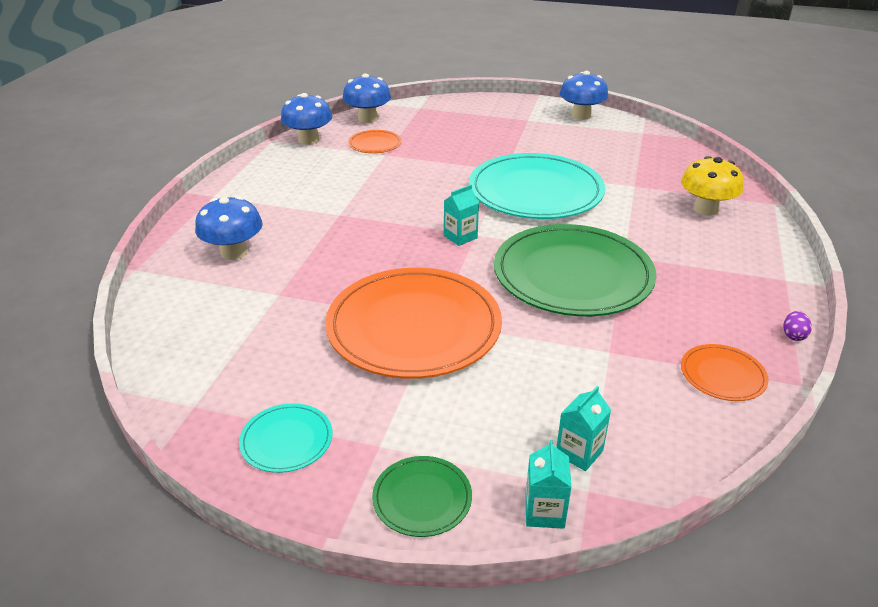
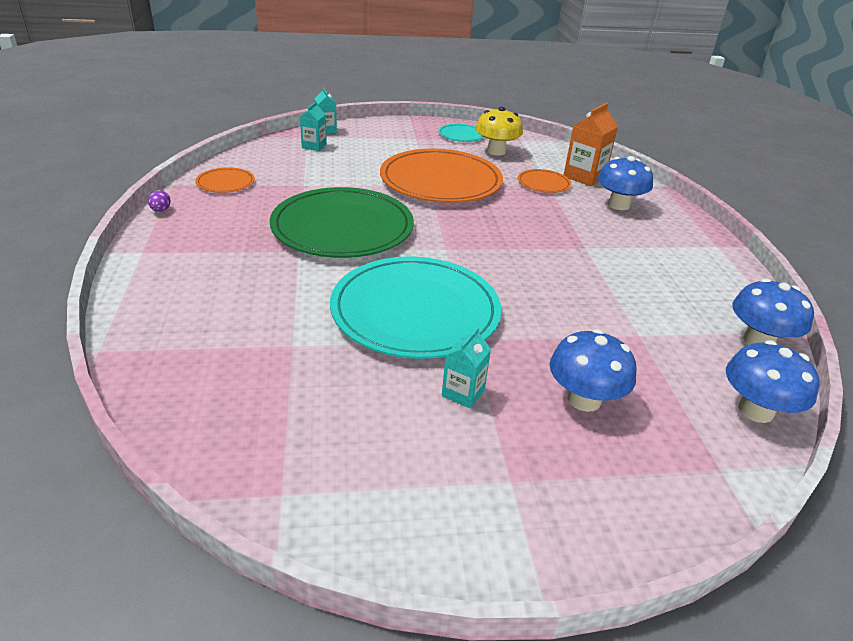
camera: 155 degrees right, 0 degrees up
(210, 301) = (584, 177): none -> orange carton
(375, 144) = (673, 352): orange plate -> orange plate (543, 183)
(422, 498) = (383, 128): green plate -> none
(460, 237) = (458, 244): turquoise carton -> turquoise carton (463, 393)
(581, 115) = (417, 531): blue mushroom -> blue mushroom (584, 399)
(706, 209) = (200, 323): yellow mushroom -> yellow mushroom (496, 151)

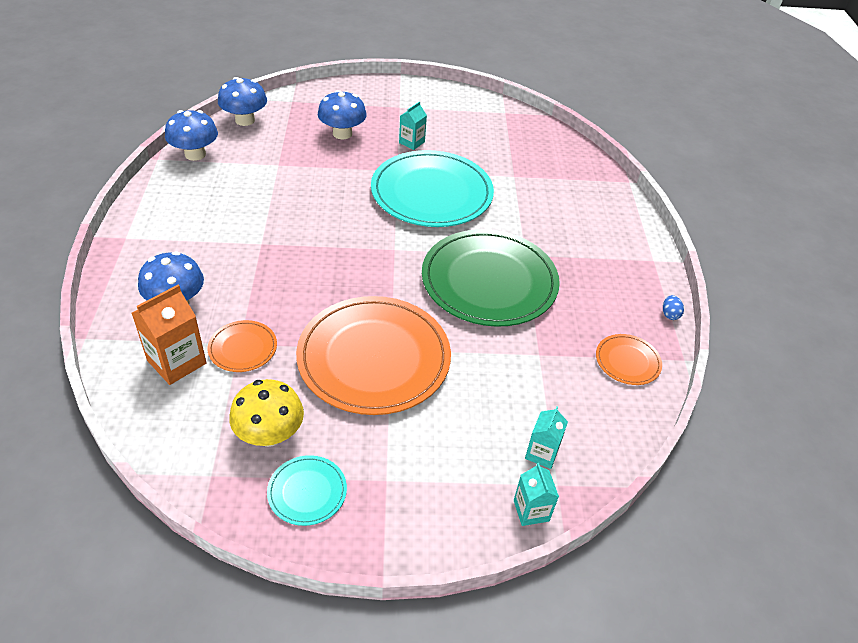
camera: 175 degrees left, 10 degrees up
(161, 210) = (670, 314): purple egg -> blue egg

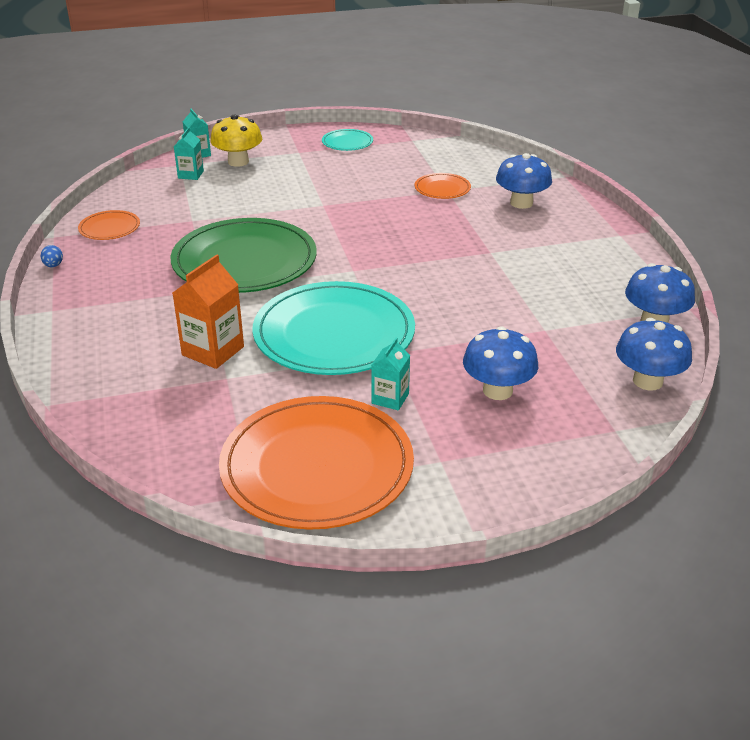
camera: 170 degrees right, 10 degrees down
(176, 362) = (484, 176): orange carton -> orange carton (213, 351)
(269, 434) = (388, 157): yellow mushroom -> yellow mushroom (238, 162)
(374, 358) = (334, 198): orange plate -> orange plate (317, 466)

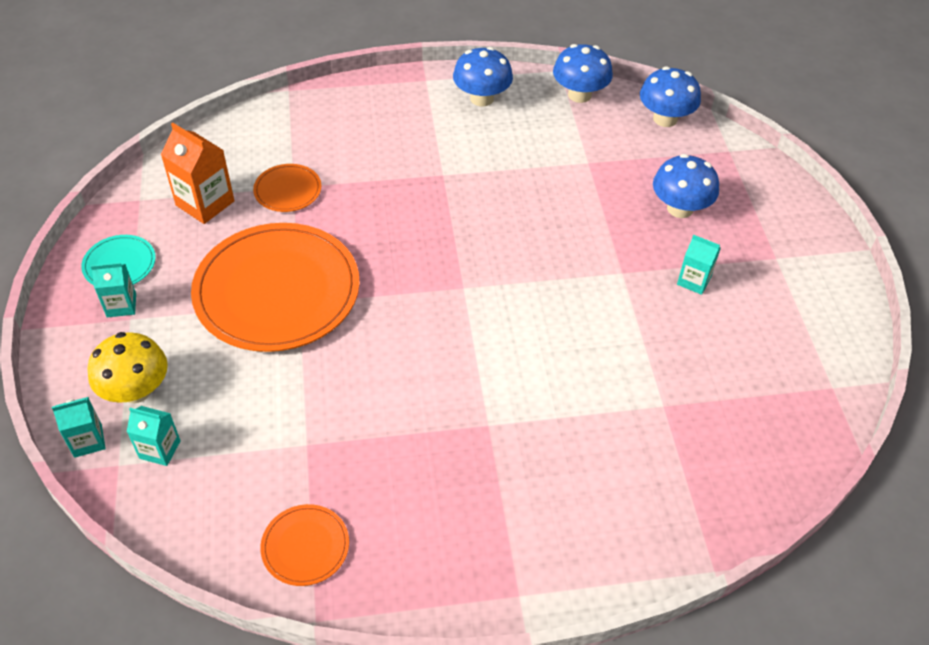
camera: 85 degrees left, 15 degrees up
(53, 265) = (403, 609): blue egg -> none
(213, 351) = (615, 418): orange carton -> orange carton (205, 203)
(244, 261) = (427, 387): green plate -> none
(310, 148) = (121, 305): none -> turquoise carton
(317, 466) = (792, 340): orange plate -> orange plate (277, 291)
(334, 333) = (587, 313): turquoise plate -> none
(521, 203) = (341, 133): blue mushroom -> blue mushroom (482, 98)

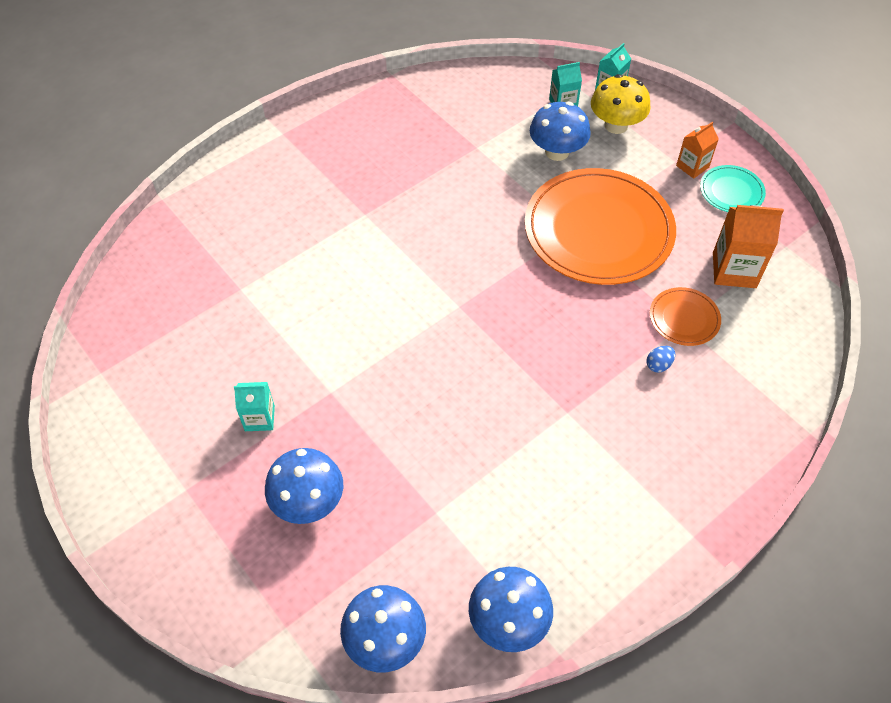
camera: 150 degrees right, 5 degrees up
(121, 305) = (692, 166): turquoise carton -> orange carton
(305, 546) = (427, 100): orange plate -> none
(343, 171) = (658, 365): none -> blue egg
(482, 98) = (612, 544): blue mushroom -> blue mushroom (557, 152)

